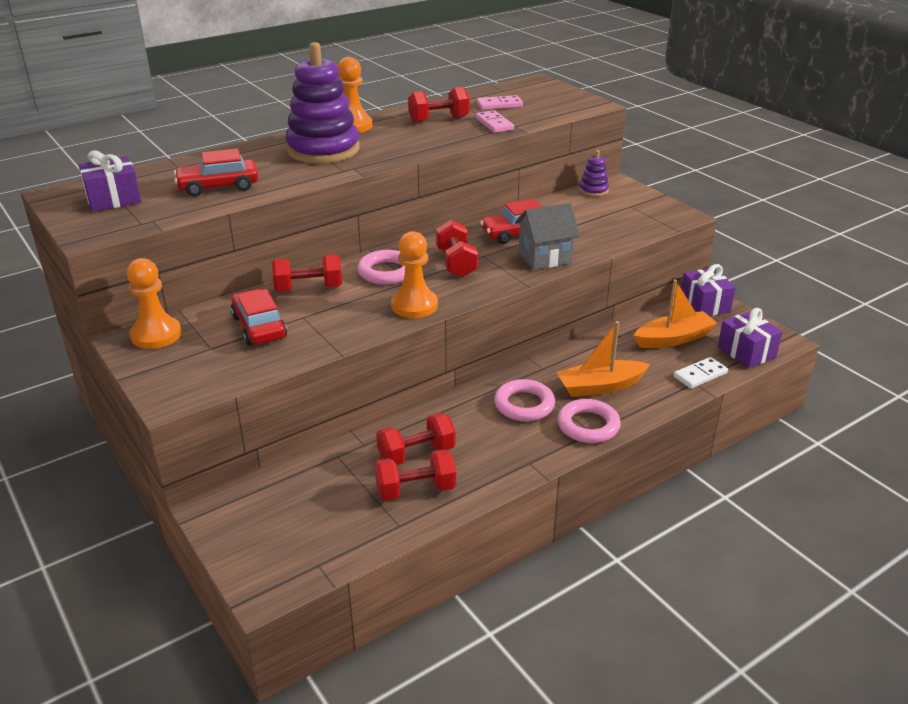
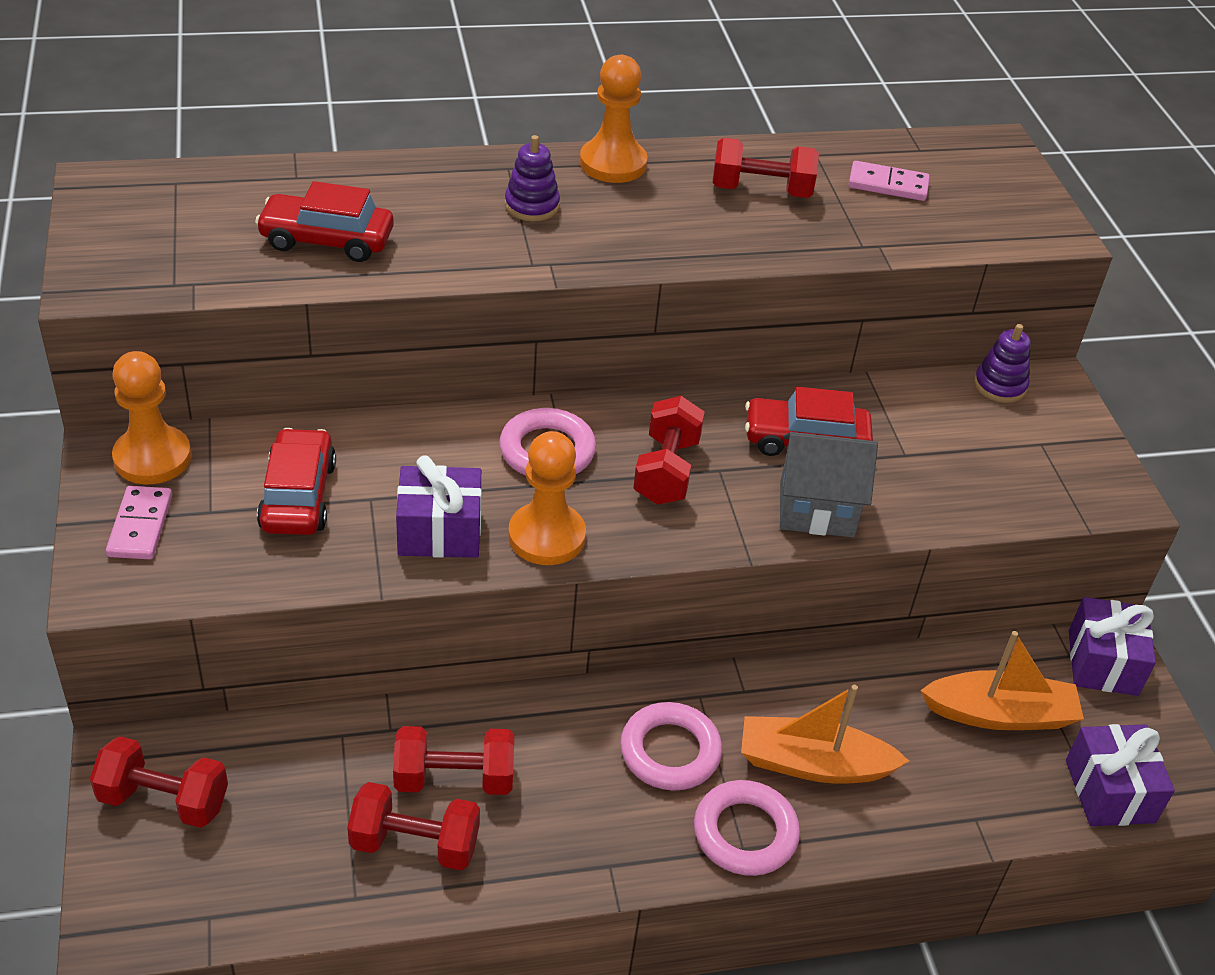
camera: 20 degrees right, 10 degrees up
(113, 199) = (167, 219): purple gift -> purple gift (439, 532)
(308, 289) = (412, 444): red dumbbell -> red dumbbell (164, 800)
(323, 150) = (532, 206): purple stacking toy -> purple stacking toy, size x0.45
(494, 124) = (847, 229): pink domino -> pink domino (140, 526)
(700, 375) = (996, 807): white domino -> none

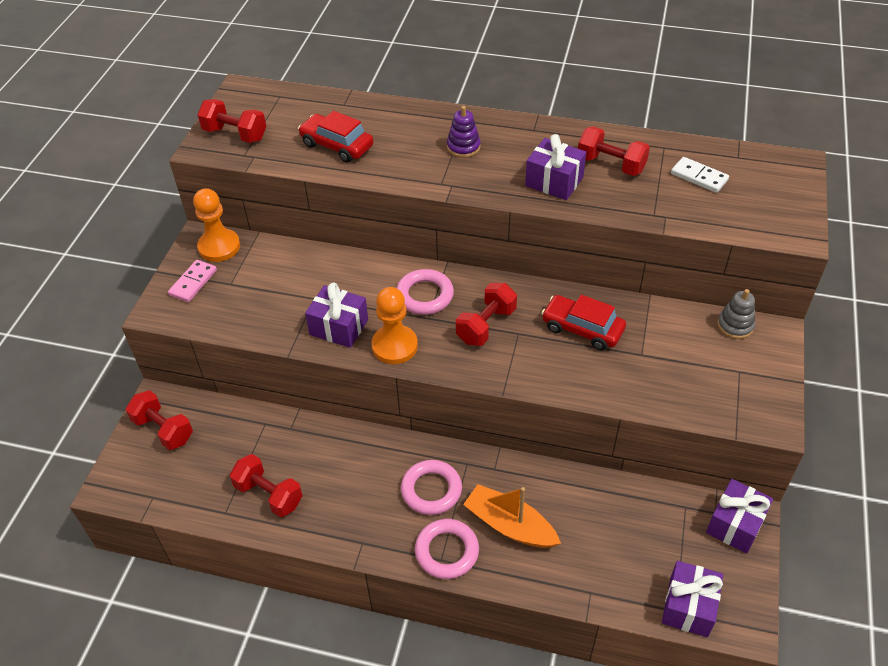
camera: 30 degrees right, 5 degrees up
(298, 496) = (278, 287): red car -> none
(454, 778) = (308, 466): red dumbbell -> red dumbbell (235, 134)
(613, 163) = (529, 129): orange pawn -> none
(697, 229) = (554, 181): none -> purple gift
(816, 510) = (562, 374): grey house -> none
(888, 185) = (699, 177): pink domino -> white domino
(1000, 386) = (735, 325): purple stacking toy -> grey stacking toy
(1000, 714) = (645, 534): orange boat -> none

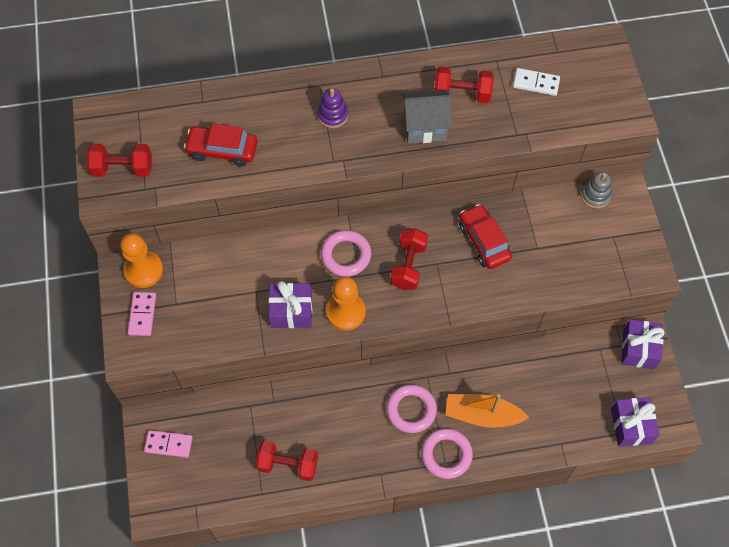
camera: 25 degrees left, 15 degrees up
(163, 429) = (168, 444): red dumbbell -> pink domino
(554, 181) = (424, 127): purple gift -> grey house
(582, 329) = (484, 241): red car -> red car turned 60 degrees clockwise

